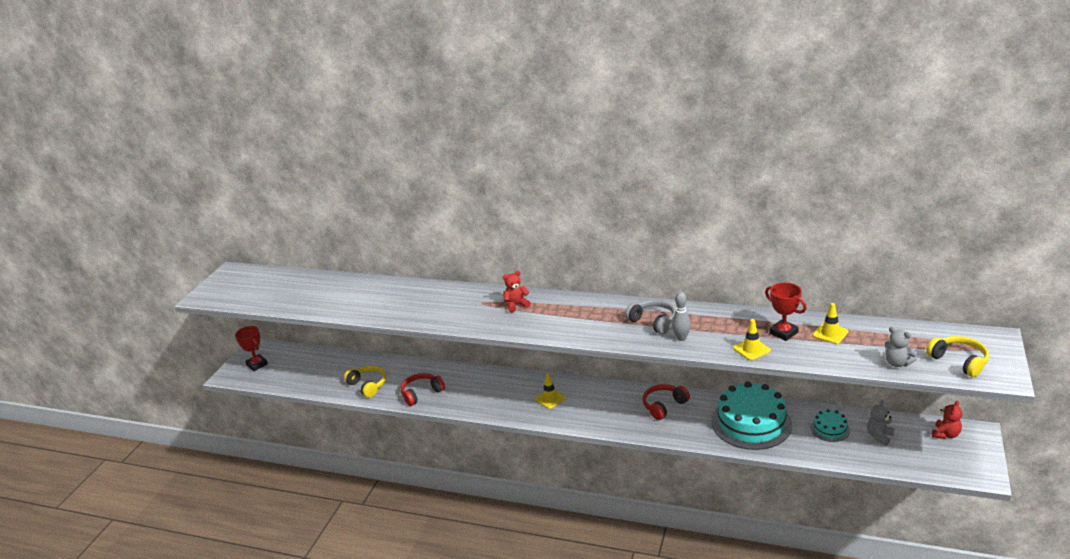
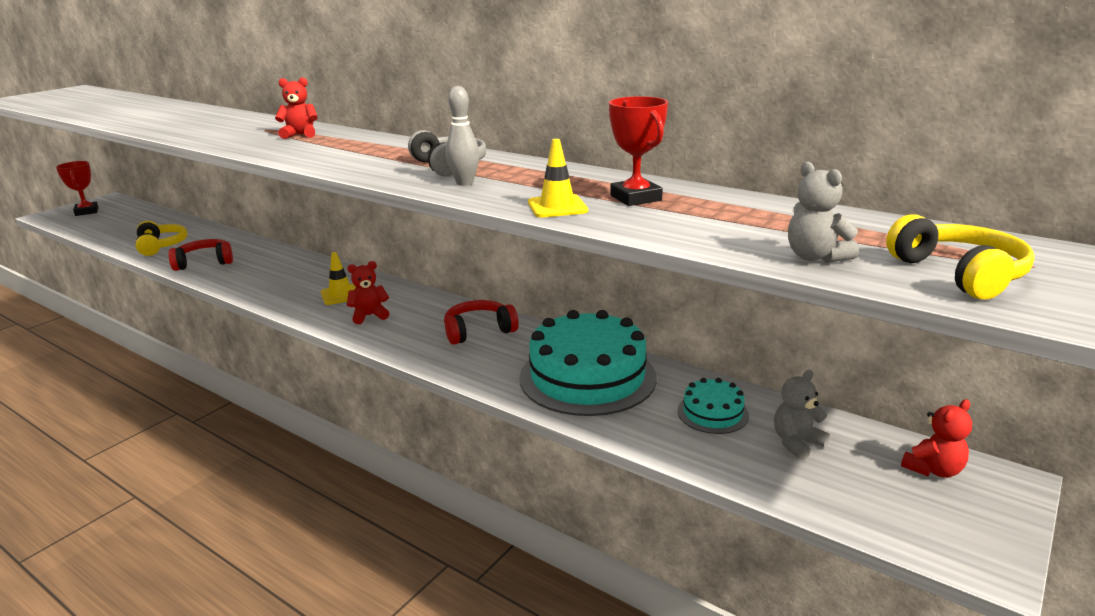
camera: 15 degrees right, 5 degrees down
(586, 411) = (369, 316): none -> red teddy bear
(830, 333) = (718, 208): yellow traffic cone -> none

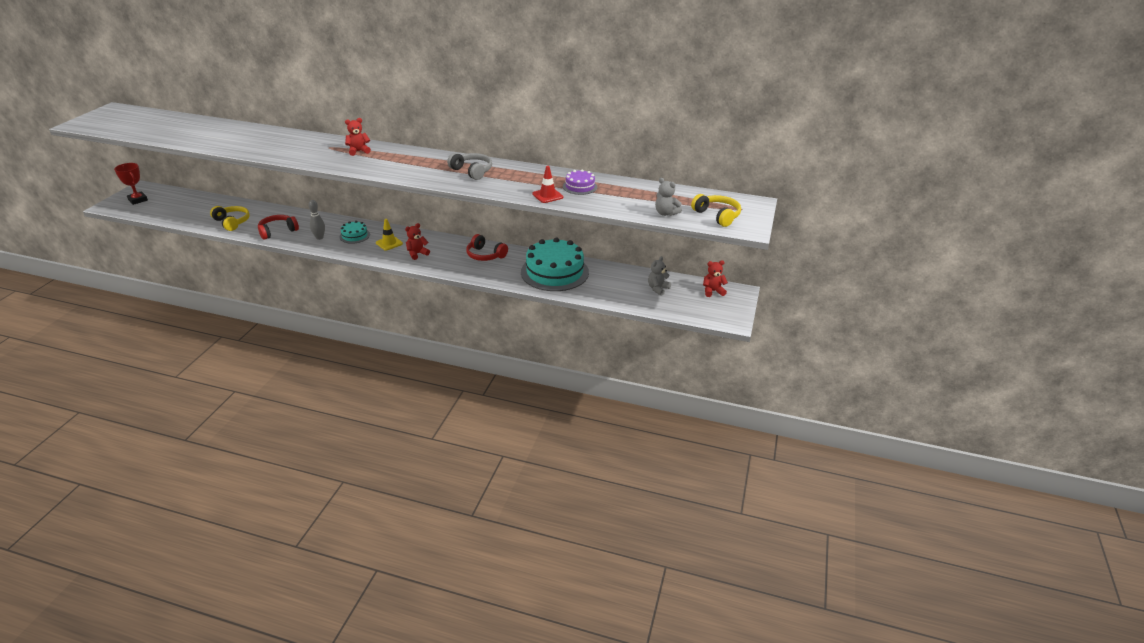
camera: 20 degrees left, 10 degrees up
(464, 183) = (491, 184): grey bowling pin -> grey bowling pin (319, 237)
(478, 331) = (485, 255): red headphones -> red headphones turned 105 degrees counterclockwise
(557, 207) = (547, 195): yellow traffic cone -> red traffic cone
(635, 198) = (580, 186): red trophy -> purple cake
(712, 413) = (619, 281): turquoise cake -> turquoise cake (354, 236)
(933, 470) = (712, 291): red teddy bear -> red teddy bear turned 135 degrees counterclockwise

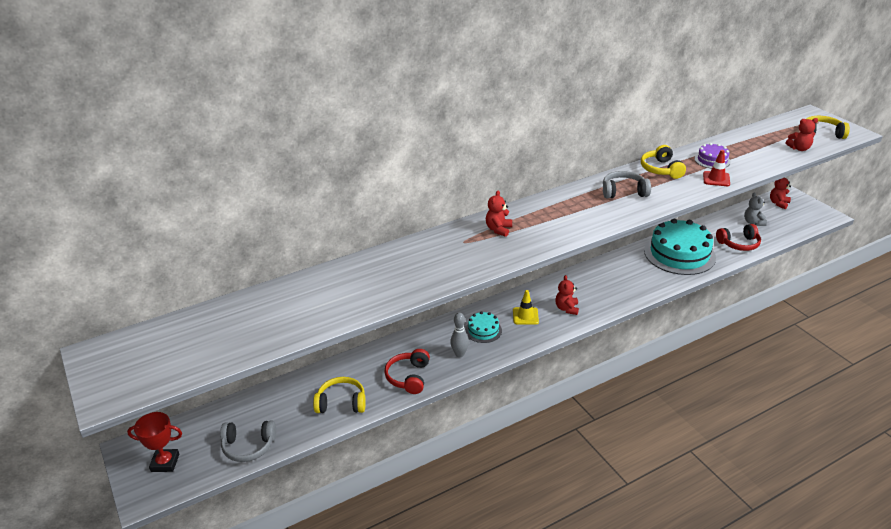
camera: 45 degrees left, 0 degrees up
(170, 214) = (248, 446): none -> grey headphones
(485, 255) = (611, 274): red headphones -> red headphones (739, 244)
(531, 174) = (661, 169): none -> yellow headphones
(666, 213) = (799, 148): grey teddy bear -> red teddy bear

